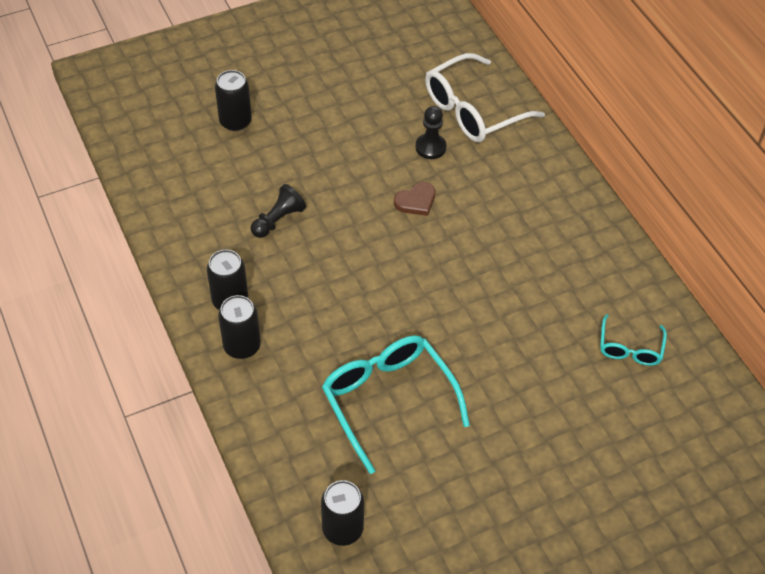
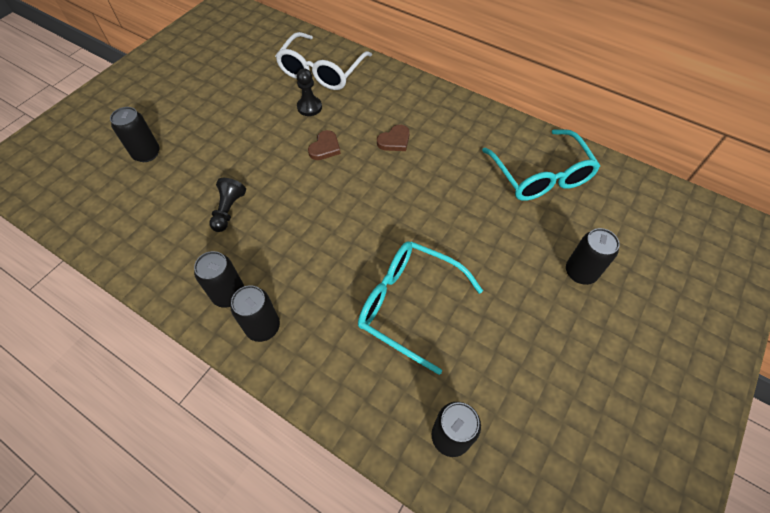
camera: 30 degrees left, 5 degrees up
(496, 230) = (394, 141): none -> brown heart
(587, 465) = (580, 272): none -> black can
(630, 348) = (540, 175): turquoise glasses -> turquoise glasses, size x1.85

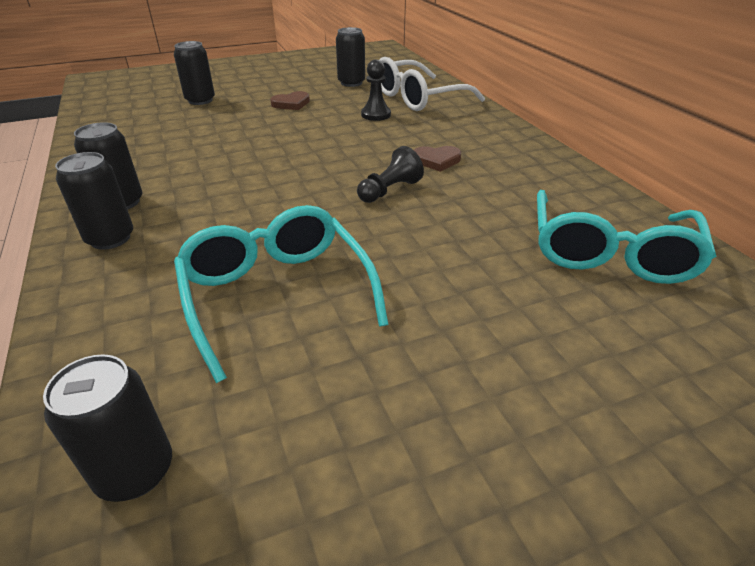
camera: 35 degrees right, 20 degrees down
(228, 210) = (208, 151): black pawn -> black pawn (389, 190)
(325, 147) = (355, 142): brown heart -> brown heart (291, 104)
(580, 272) = (578, 385): black can -> black can (351, 83)

